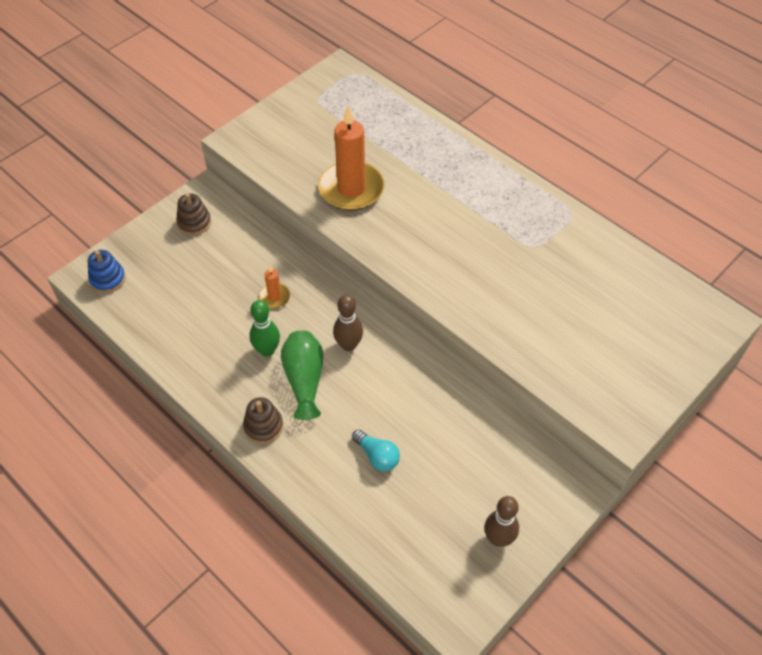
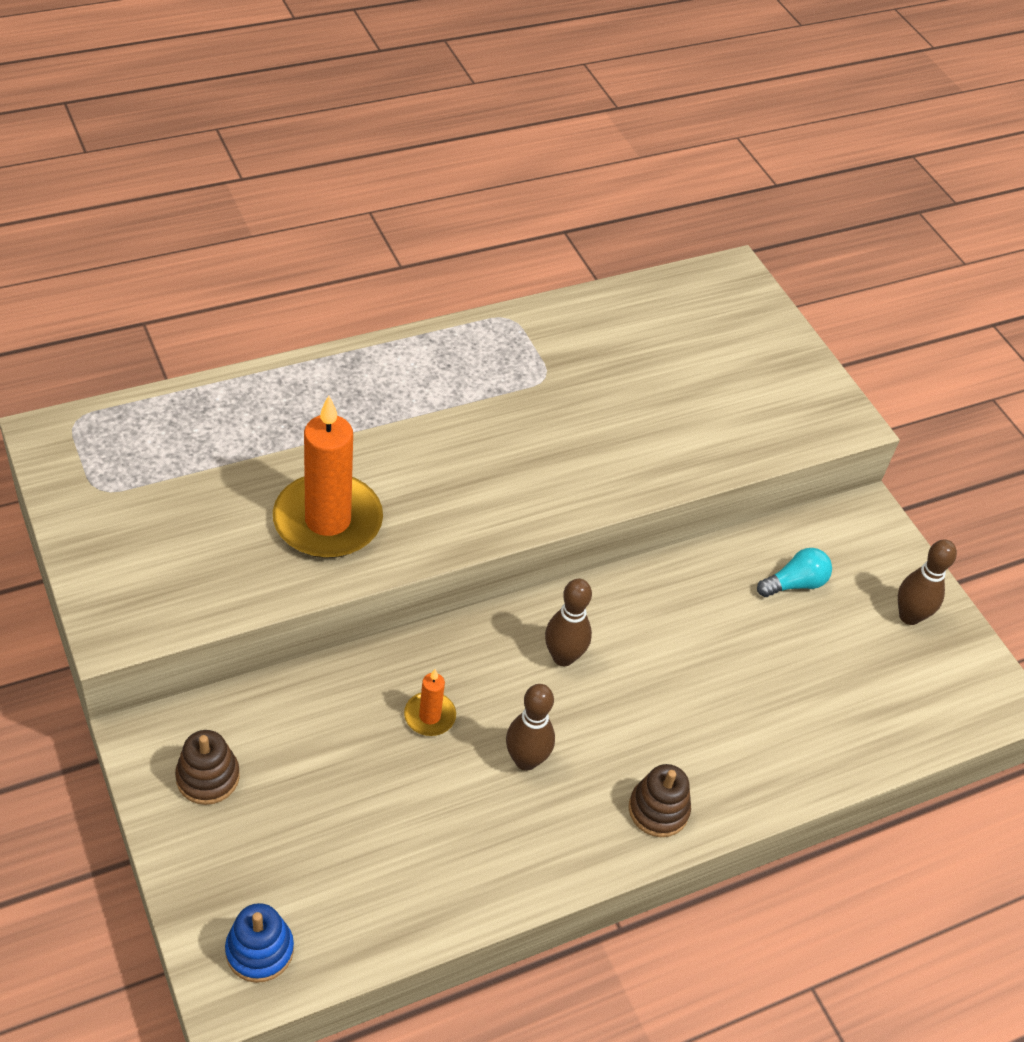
camera: 75 degrees left, 5 degrees down
(267, 350) = (526, 760): green bowling pin -> brown bowling pin
(304, 380) = (599, 731): green vase -> none
(377, 456) = (755, 692): turquoise light bulb -> turquoise light bulb (794, 584)

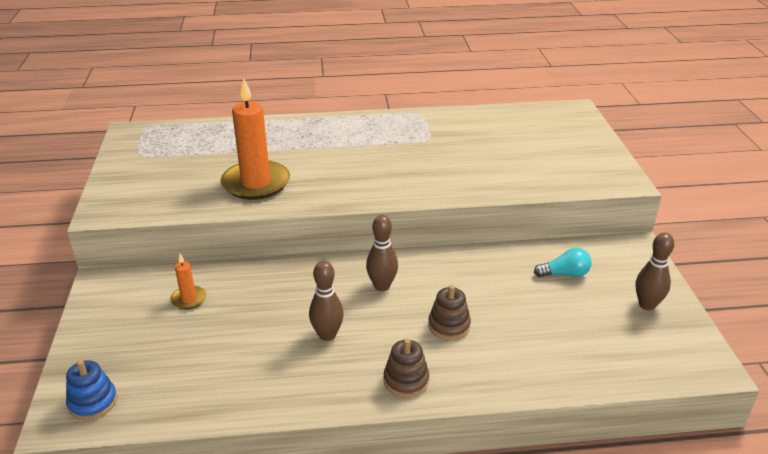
camera: 25 degrees right, 15 degrees down
(208, 777) = (124, 306): brown stacking toy -> brown stacking toy (449, 325)
(429, 716) = (277, 301): orange candle -> orange candle (189, 299)

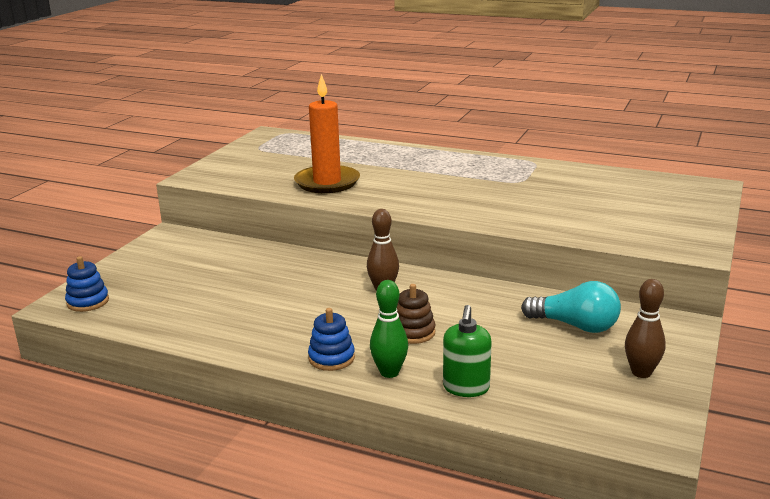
camera: 30 degrees right, 10 degrees down
(189, 299) = (218, 259): orange candle -> none
(327, 335) = (299, 310): brown bowling pin -> none
(406, 380) = (331, 358): brown stacking toy -> blue stacking toy
(468, 377) = (389, 372): none -> green bowling pin
(541, 369) = (466, 388): none -> green soap dispenser
(565, 274) = (575, 326): turquoise light bulb -> turquoise light bulb, size x1.52

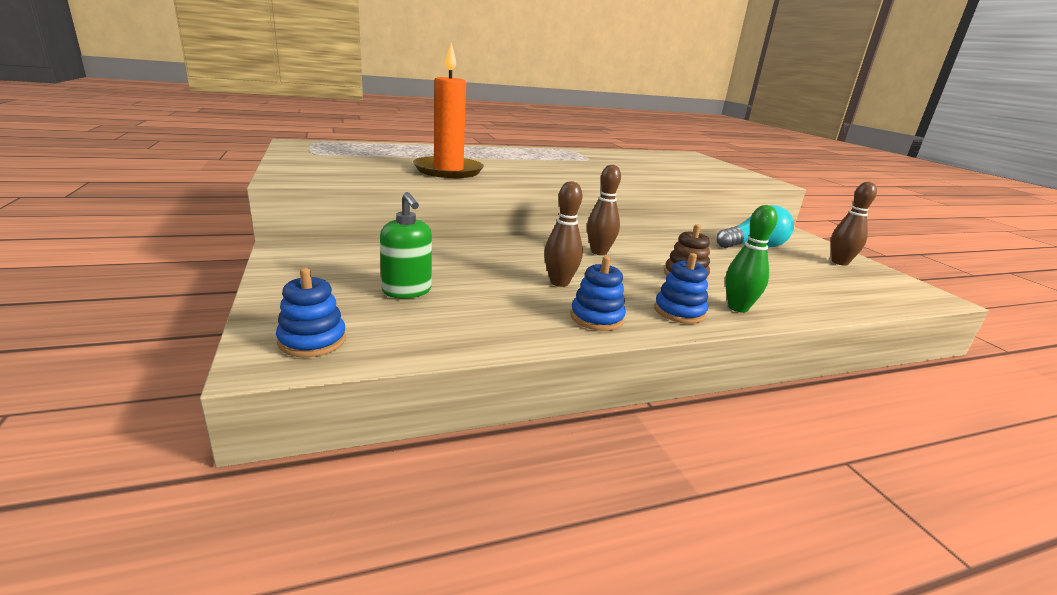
camera: 45 degrees left, 0 degrees up
(260, 341) = (596, 318): none -> blue stacking toy
(291, 307) = (559, 282): none -> brown bowling pin
(466, 388) = (799, 301): green soap dispenser -> green soap dispenser (407, 291)

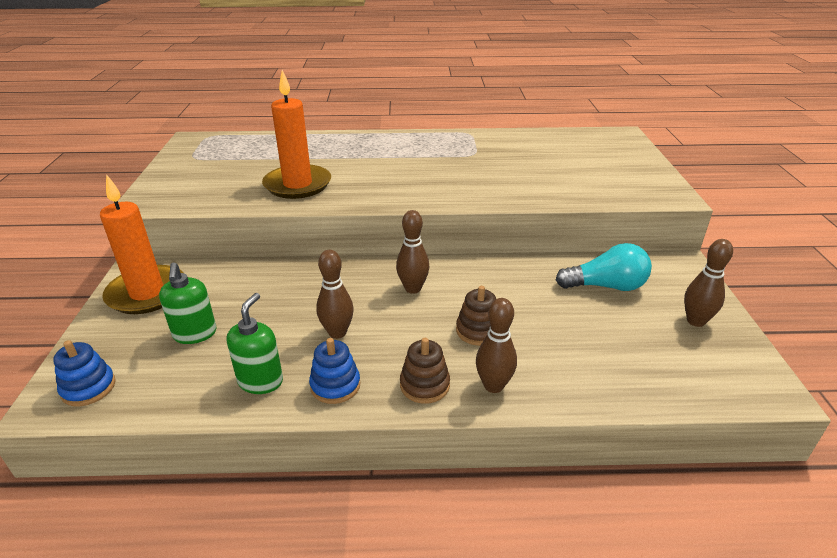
camera: 20 degrees right, 10 degrees up
(319, 264) = (147, 293): none -> orange candle
(516, 320) = (260, 381): none -> green soap dispenser
(679, 312) = (424, 385): blue stacking toy -> brown stacking toy
(738, 308) = (493, 386): green bowling pin -> brown bowling pin

